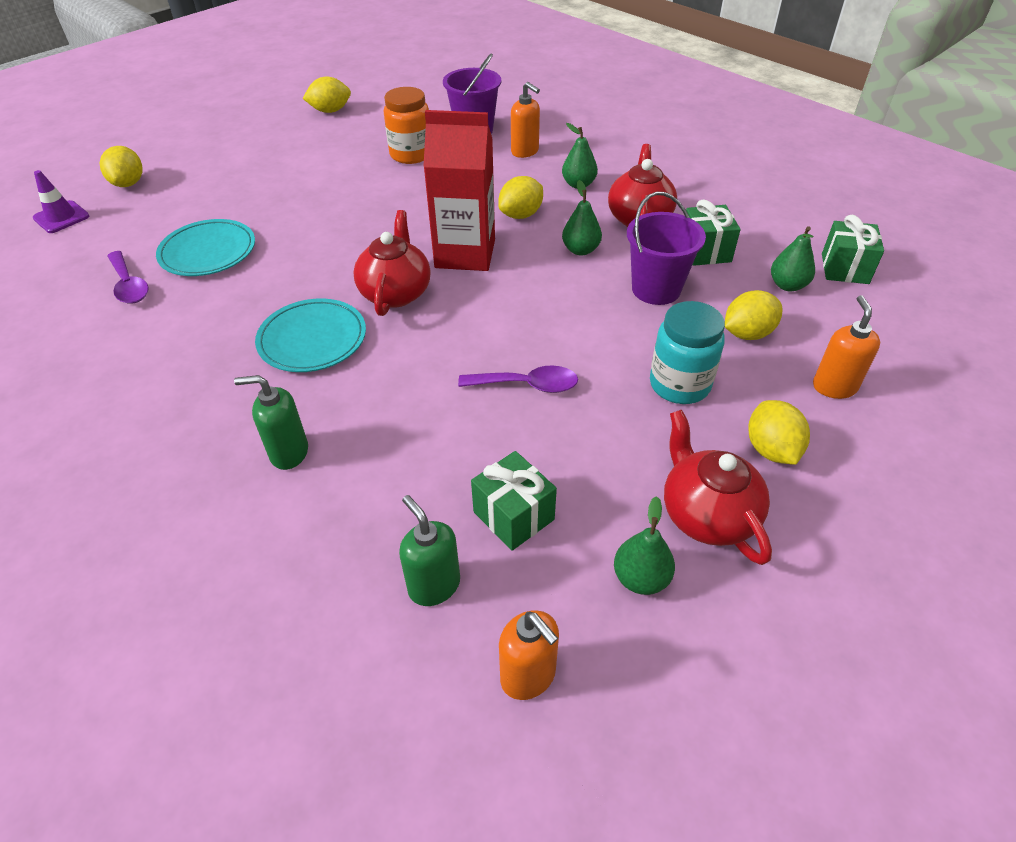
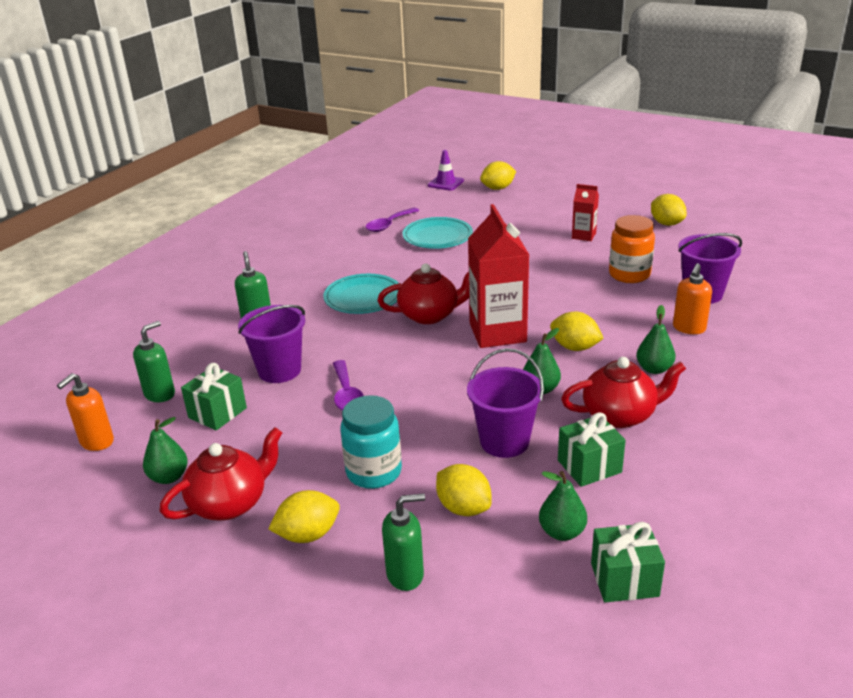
camera: 75 degrees right, 15 degrees down
(309, 158) = (583, 236): none -> red carton
(443, 441) = (279, 370): none -> purple bucket
(834, 387) = (405, 574): orange soap dispenser -> green soap dispenser

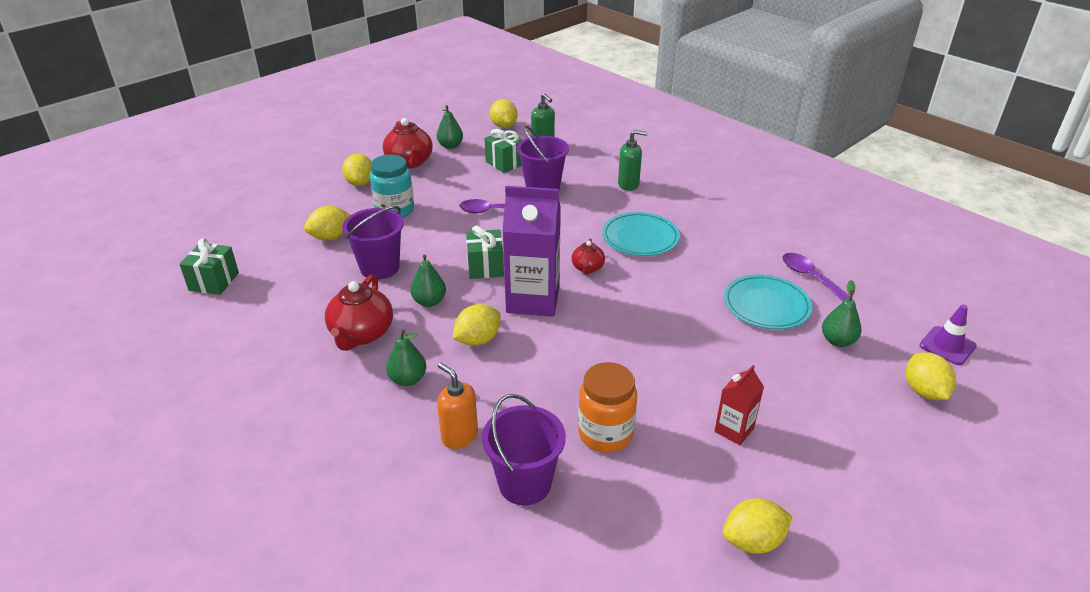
camera: 105 degrees right, 5 degrees up
(96, 442) = (504, 126): orange soap dispenser -> yellow lemon
(405, 574) = (299, 208): green soap dispenser -> none
(430, 315) = (587, 268): red teapot -> red teapot, size x0.56
(497, 333) = (533, 300): red carton -> purple carton
(562, 532) = (273, 269): green pear -> green pear (837, 341)
(589, 466) = (319, 299): green gift -> green gift (485, 267)

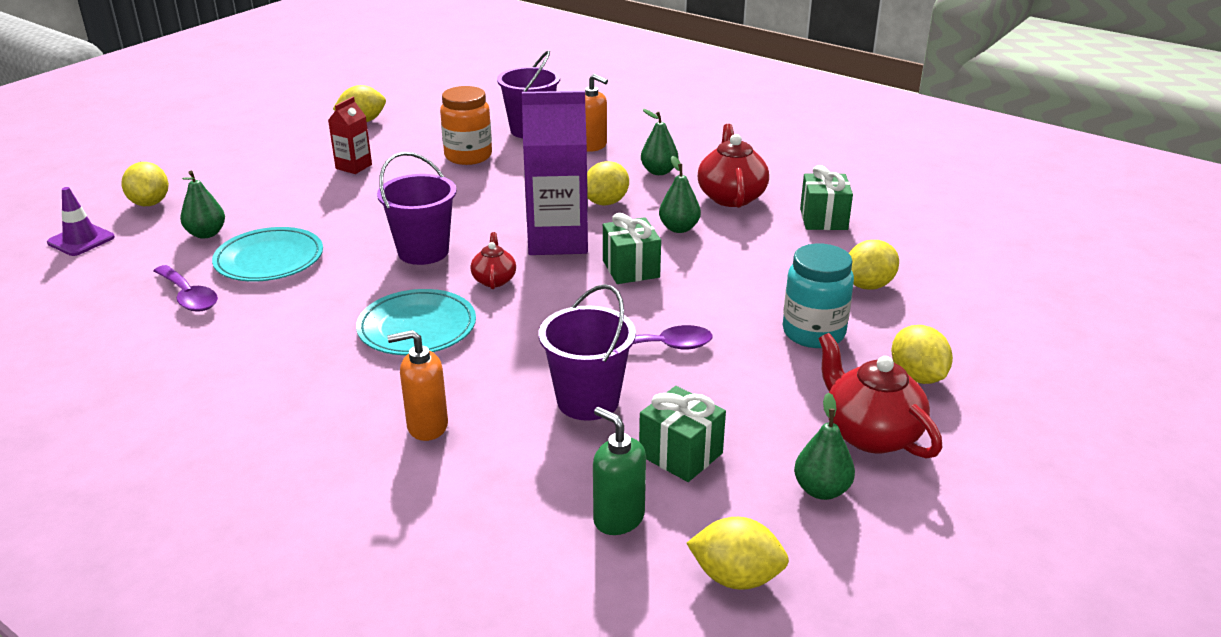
camera: 170 degrees right, 5 degrees down
(214, 281) = (948, 224): green gift -> green gift (823, 219)
(380, 268) = (766, 256): purple bucket -> purple bucket (423, 252)
(504, 126) = (736, 577): yellow lemon -> yellow lemon turned 45 degrees counterclockwise
(628, 184) = (427, 426): green soap dispenser -> orange soap dispenser

